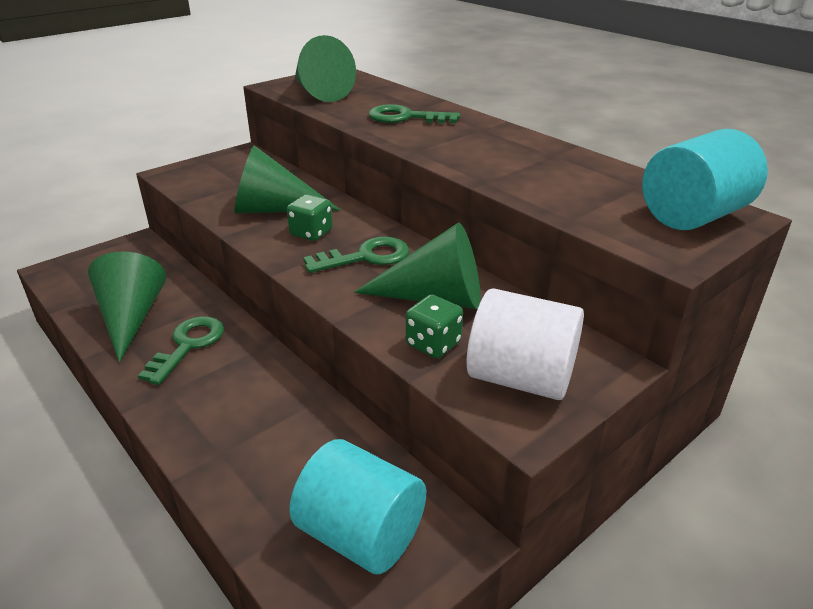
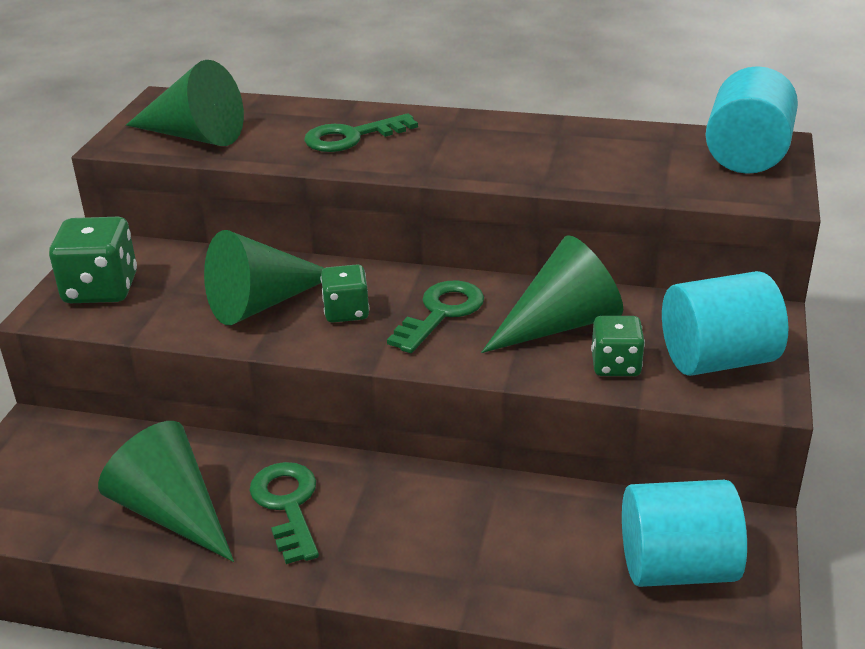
camera: 35 degrees left, 0 degrees up
(209, 171) = (101, 289): none -> green dice
(521, 378) = (717, 360): white cylinder -> turquoise cylinder

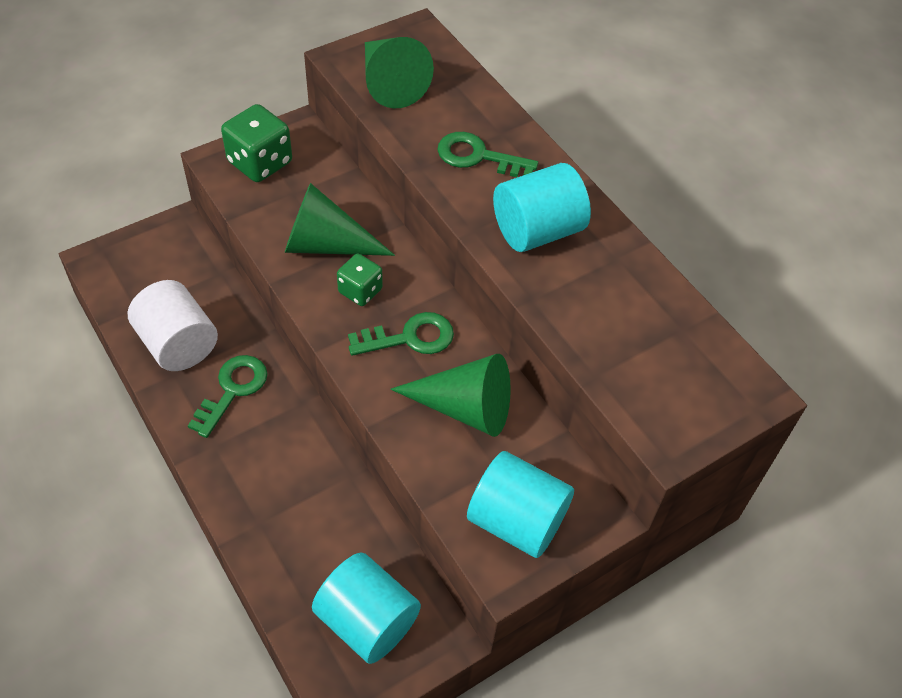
camera: 40 degrees right, 20 degrees up
(172, 512) = (178, 344): green cone -> white cylinder
(615, 365) = (451, 468): green dice -> none
(746, 156) = (713, 388): turquoise cylinder -> turquoise cylinder (537, 231)

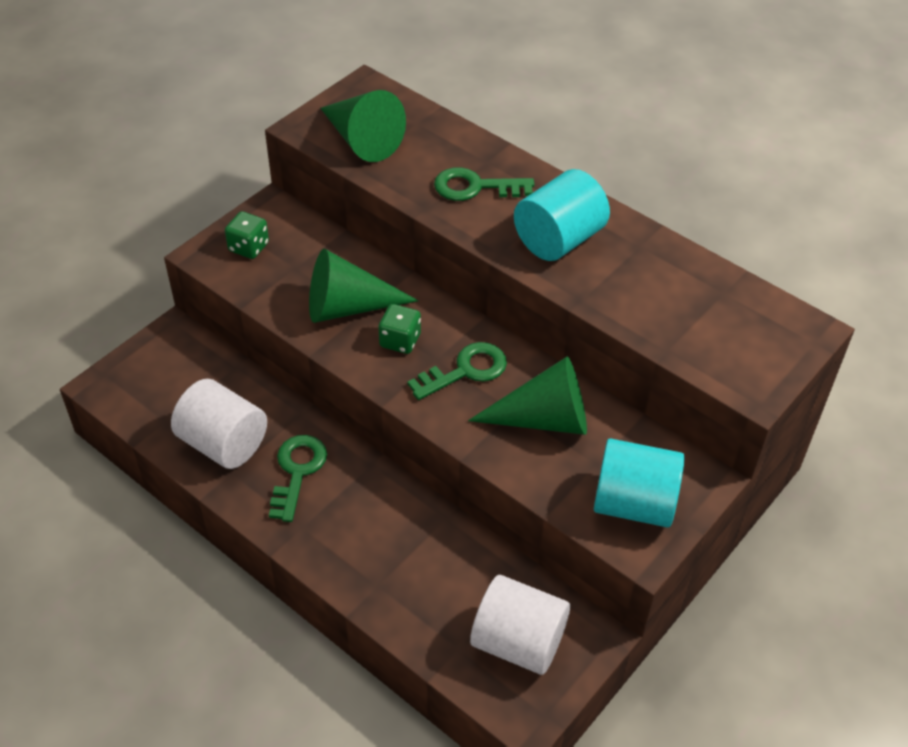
camera: 15 degrees left, 5 degrees down
(260, 162) = (248, 247): green dice -> green dice, size x0.62
(367, 621) = (518, 642): turquoise cylinder -> white cylinder

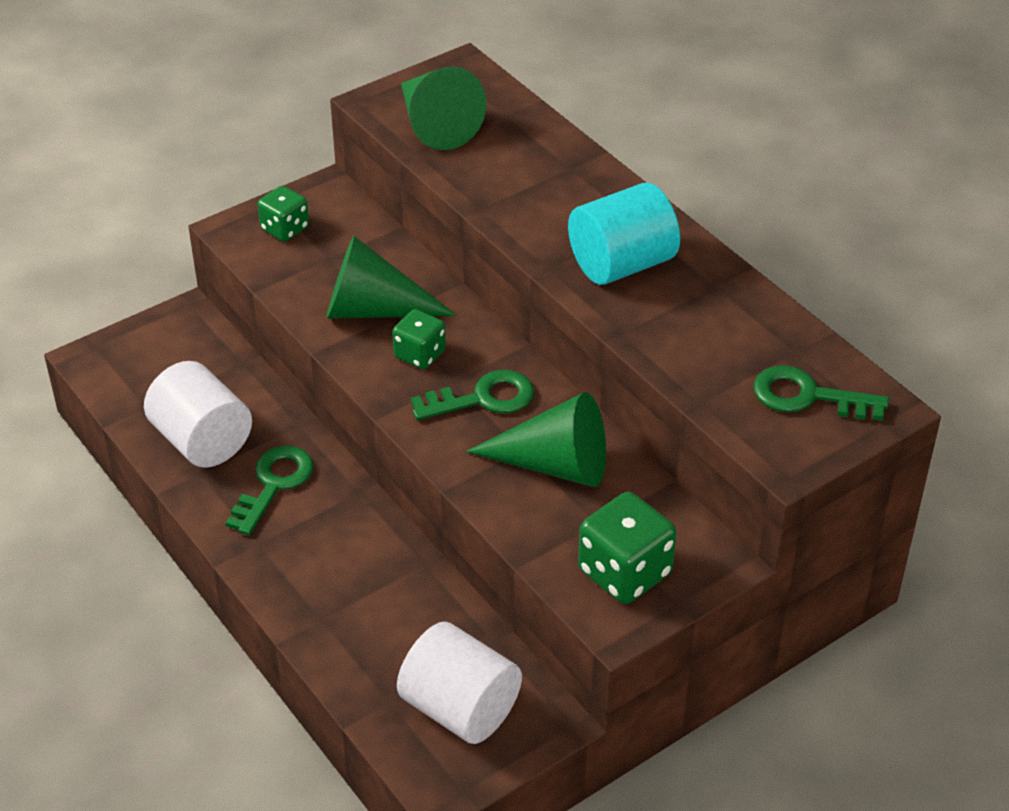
camera: 15 degrees right, 5 degrees down
(475, 187) = (546, 193): green key -> green key (807, 396)
(633, 503) = (624, 572): turquoise cylinder -> green dice

